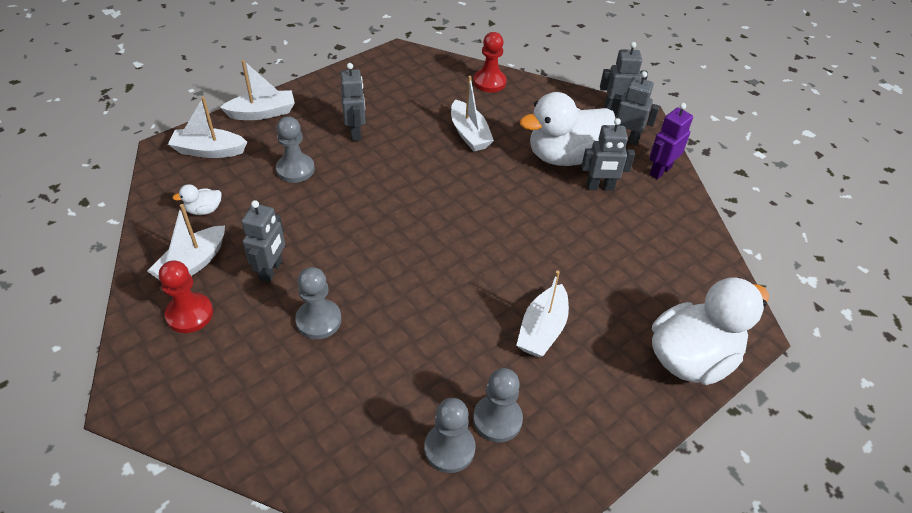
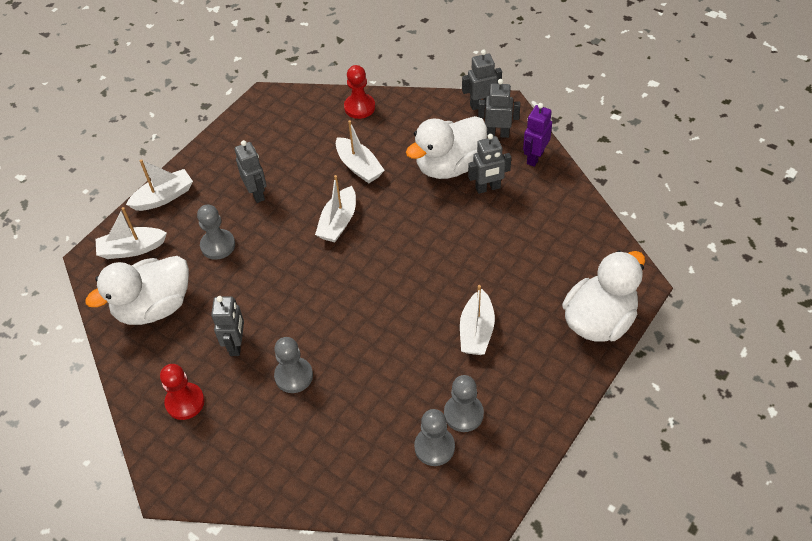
camera: 10 degrees left, 5 degrees up
(192, 264) = (167, 359): white boat -> white boat (338, 222)
(204, 210) = (154, 307): white duck -> white duck, size x2.48

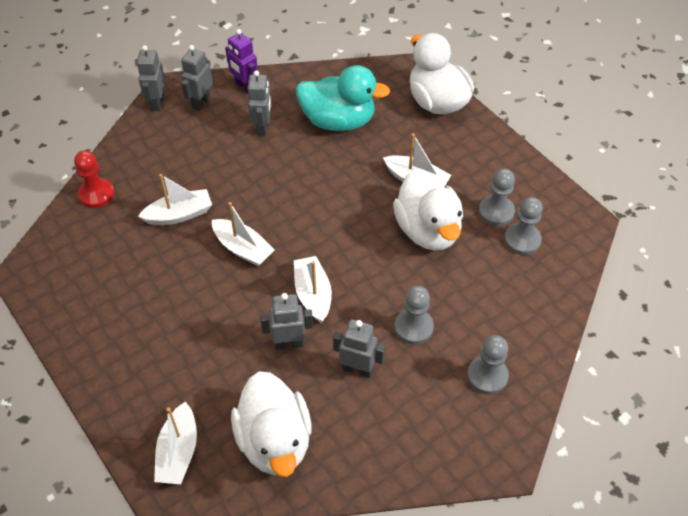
camera: 75 degrees left, 0 degrees up
(164, 197) = (116, 405): white boat -> white boat (313, 294)
(185, 402) = (411, 430): red pawn -> none
(218, 245) = (218, 362): grey pawn -> grey pawn (487, 376)
(257, 193) = (164, 311): grey robot -> grey robot (289, 343)
(449, 166) = (220, 146): white duck -> white duck (428, 230)
(526, 243) = (338, 121): none -> turquoise duck

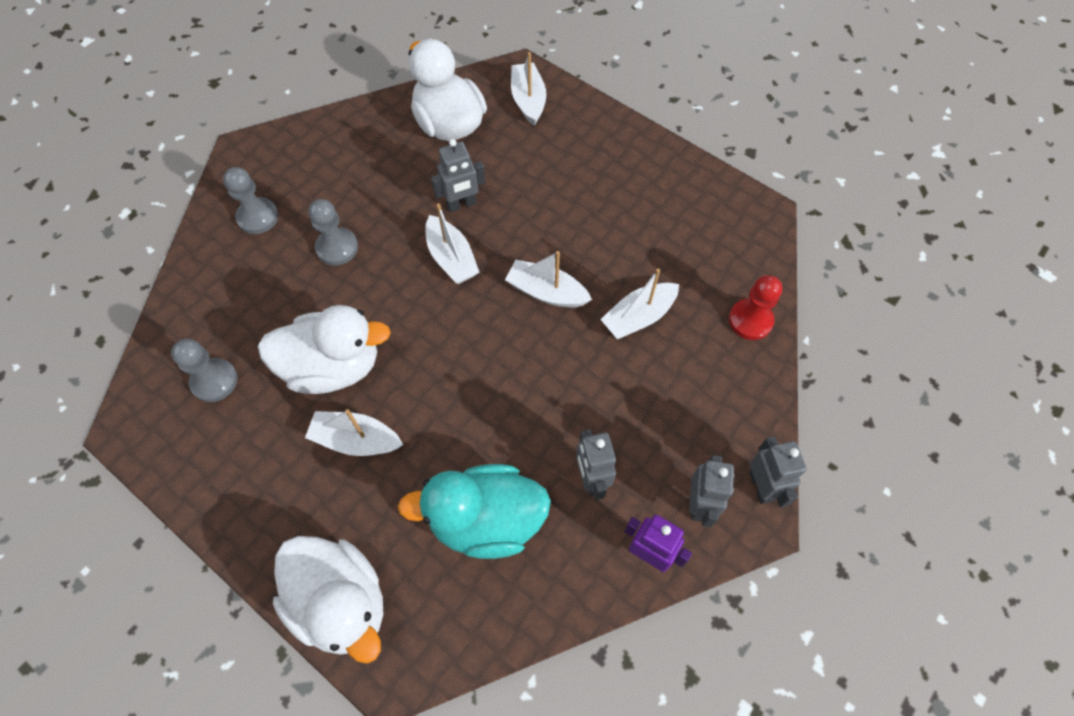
camera: 165 degrees right, 10 degrees up
(357, 369) = (387, 196): grey robot -> none
(428, 230) = (333, 367): white duck -> white duck turned 120 degrees clockwise
(496, 212) = (247, 415): grey pawn -> none

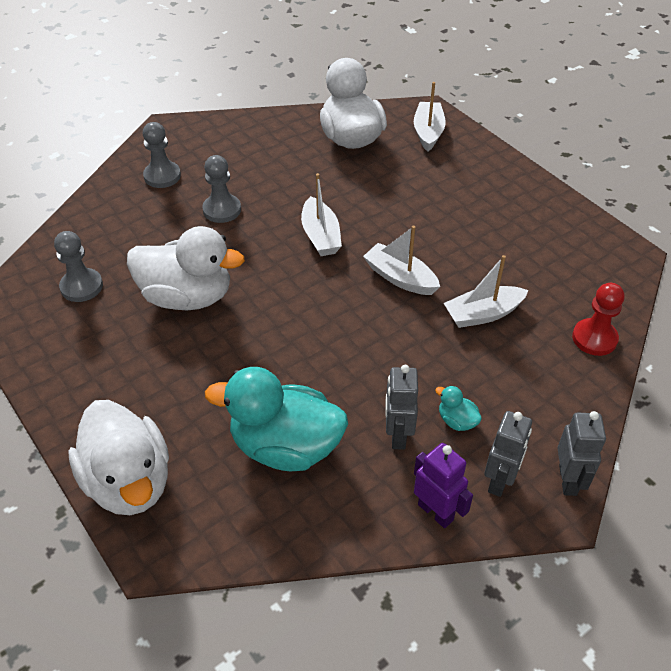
camera: 15 degrees right, 15 degrees down
(356, 440) = (188, 356): white boat -> none
(462, 204) = (343, 198): grey robot -> none
(643, 447) = (457, 421): none -> turquoise duck

